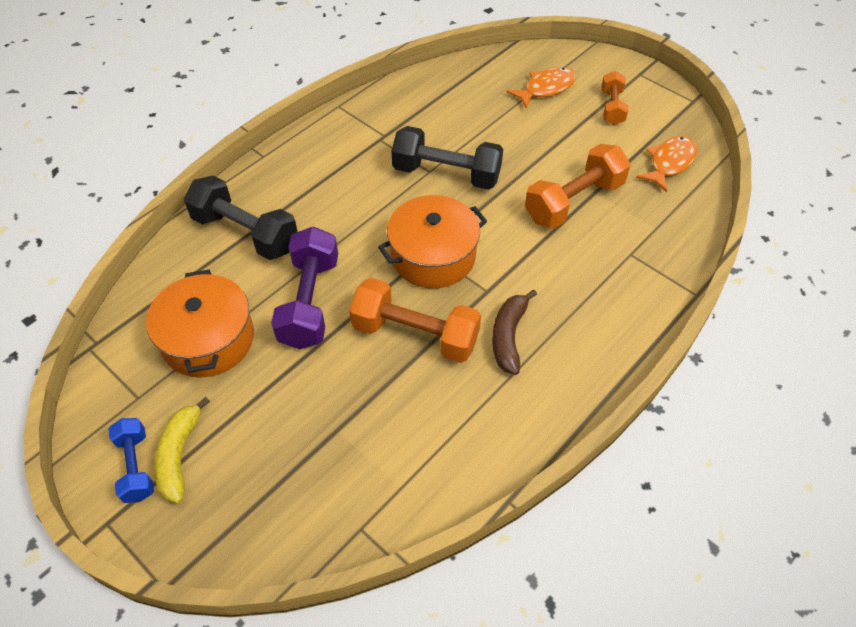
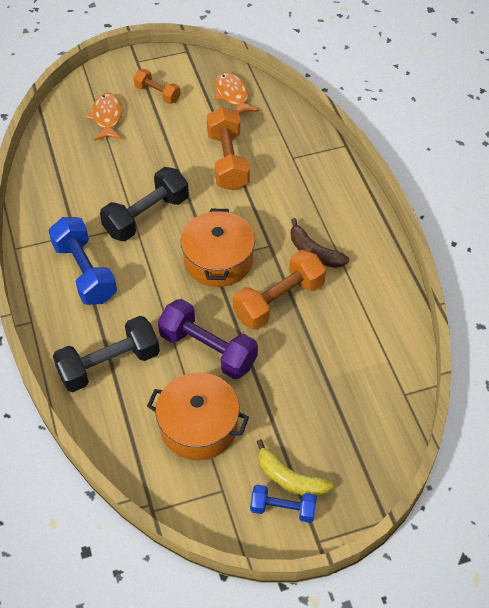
camera: 60 degrees left, 0 degrees up
(344, 164) = (85, 272): none -> blue dumbbell

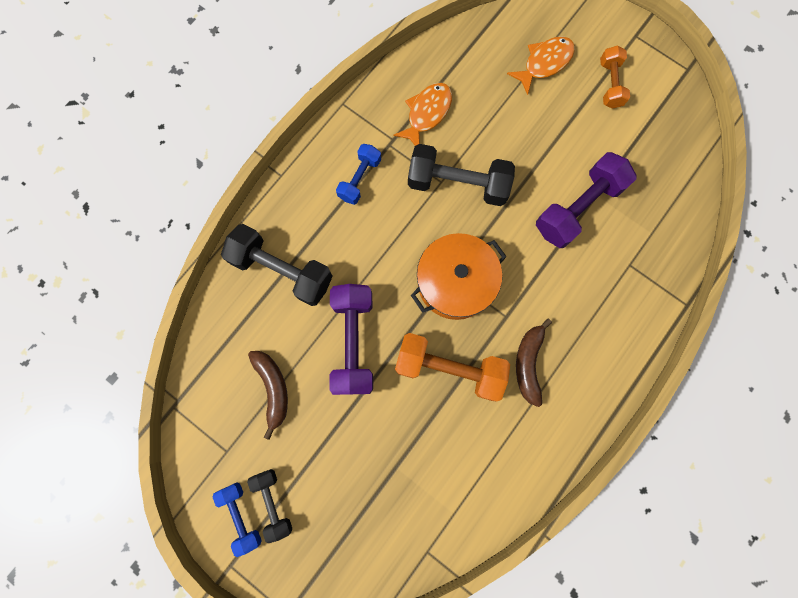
camera: 55 degrees right, 25 degrees up
(85, 272) = (359, 179): blue dumbbell -> blue dumbbell, size x0.58
(199, 426) = (273, 388): orange pot -> brown banana
(228, 161) = (578, 208): orange dumbbell -> purple dumbbell
(233, 95) = (665, 153): orange fish -> orange fish (427, 113)
(290, 479) = (273, 502): yellow banana -> black dumbbell

